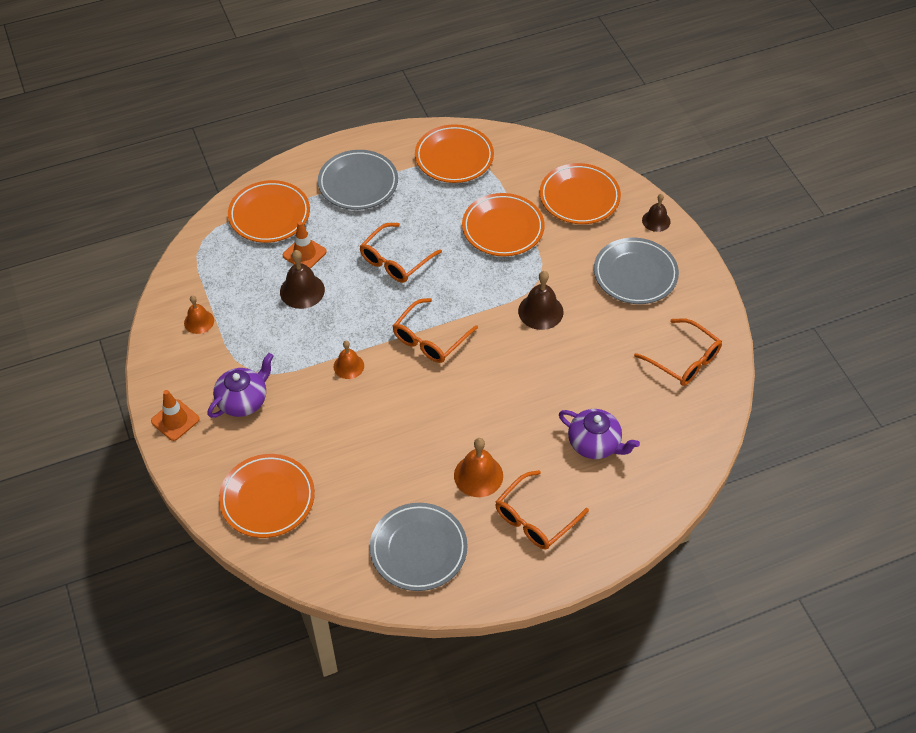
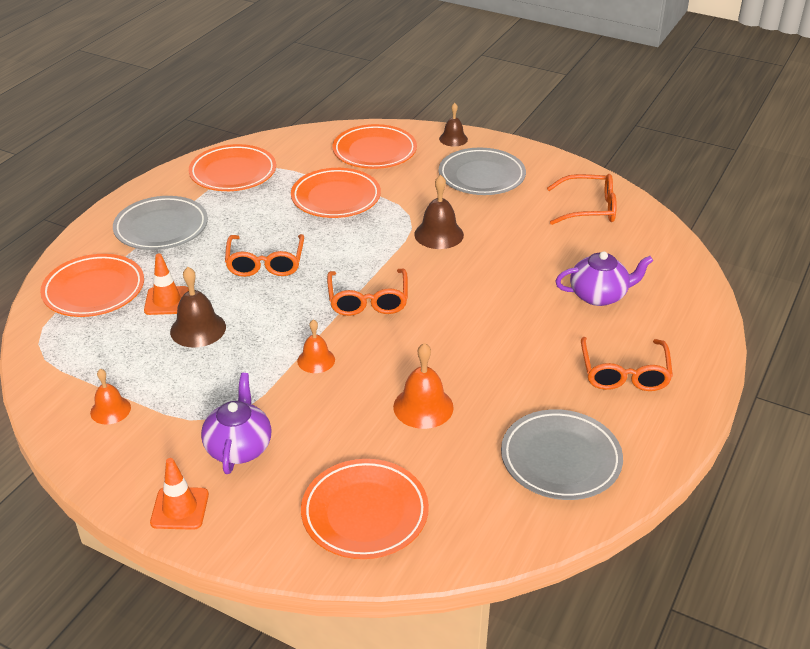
camera: 40 degrees left, 15 degrees down
(478, 475) = (537, 372): orange bell -> orange bell (423, 407)

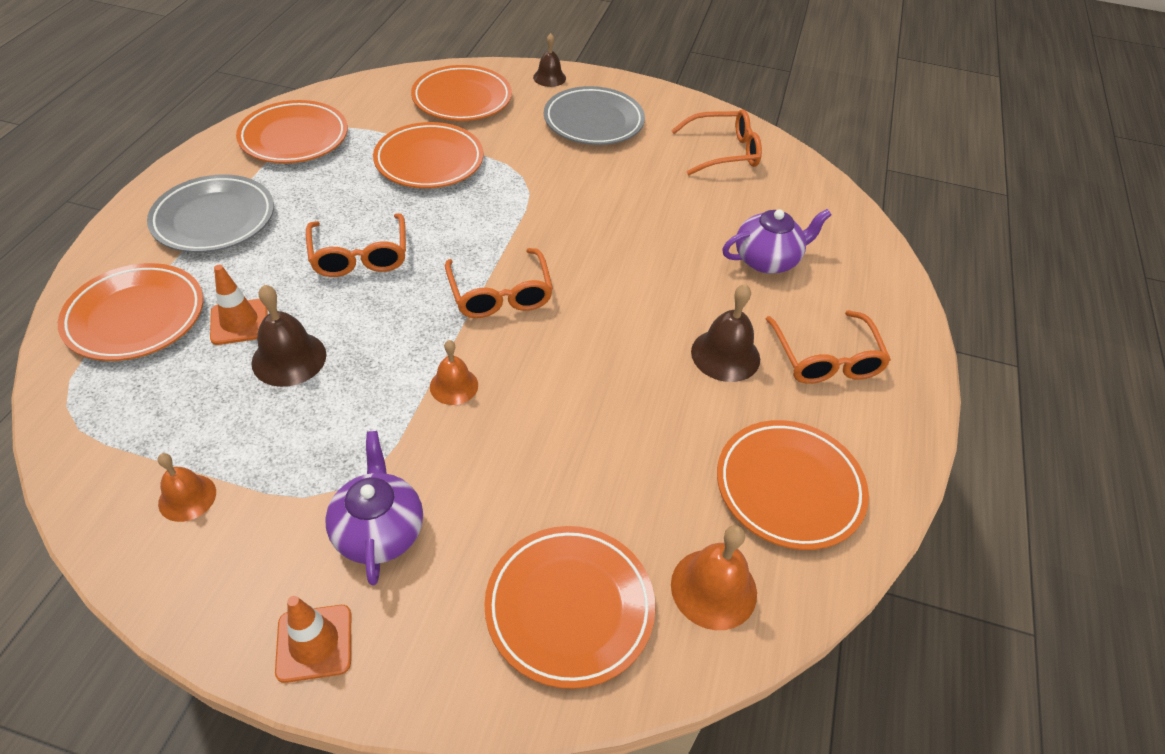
camera: 15 degrees left, 10 degrees up
(423, 407) = (604, 436): orange bell -> orange bell (713, 588)
(439, 234) = (563, 198): brown bell -> brown bell (725, 355)
(560, 459) = (789, 488): grey plate -> orange plate

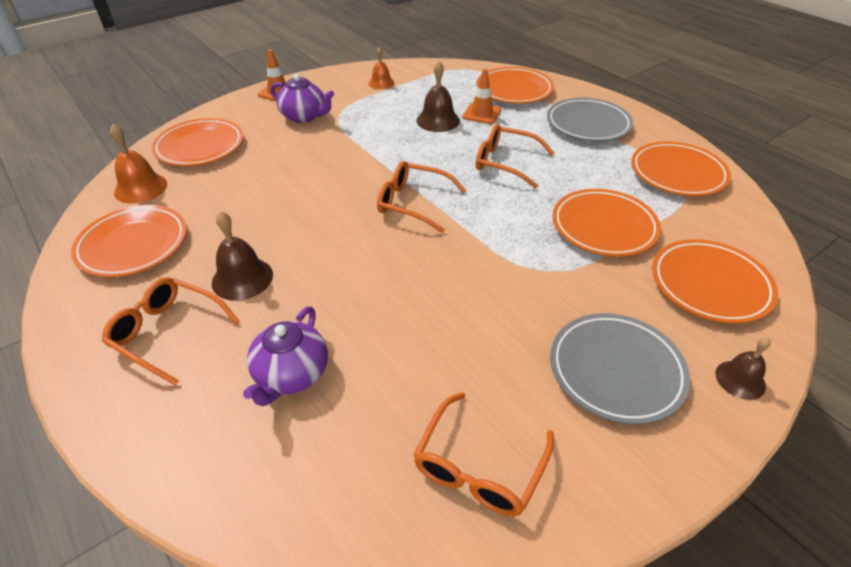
camera: 130 degrees right, 5 degrees down
(454, 386) = (359, 160): orange bell -> none

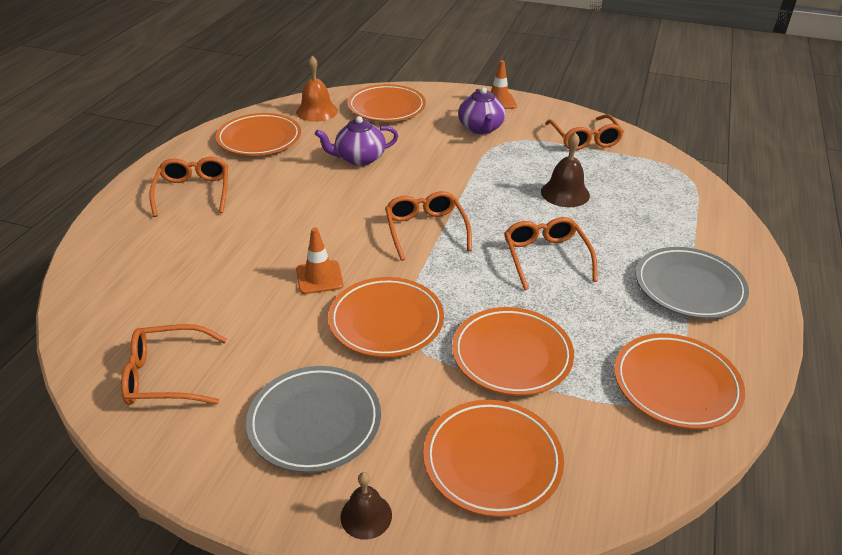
camera: 55 degrees right, 5 degrees down
(242, 278) = (265, 194): brown bell -> none
(291, 375) = (193, 256): purple teapot -> purple teapot (359, 158)
(381, 83) = (584, 139): orange bell -> orange glasses
(481, 114) = (611, 212): orange traffic cone -> orange traffic cone (319, 277)
(514, 90) = (686, 215): orange plate -> orange plate (386, 321)

